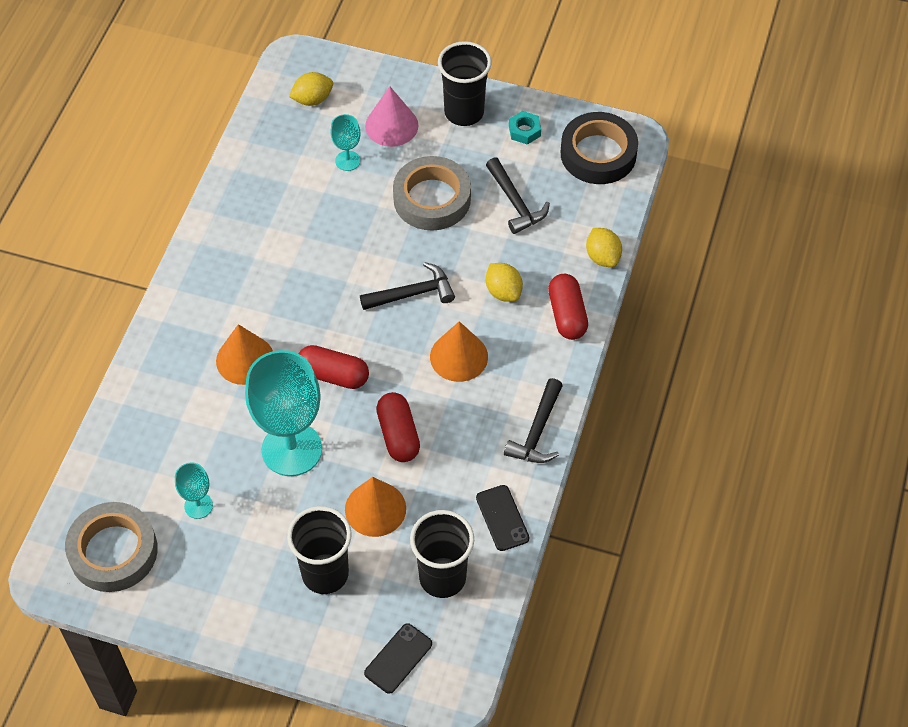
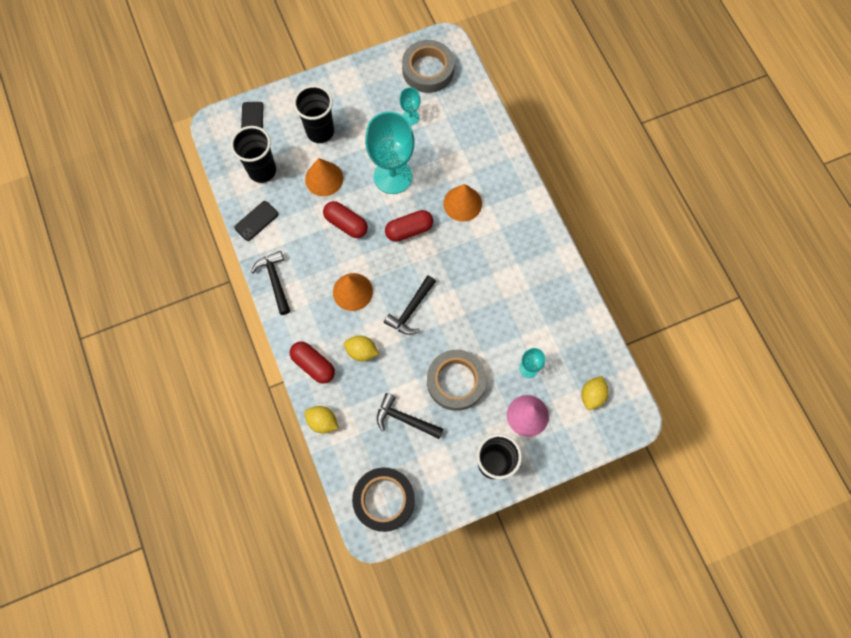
camera: 140 degrees right, 15 degrees up
(502, 518) = (256, 221): black phone -> black phone turned 75 degrees counterclockwise
(524, 131) = (444, 480): turquoise nut -> none

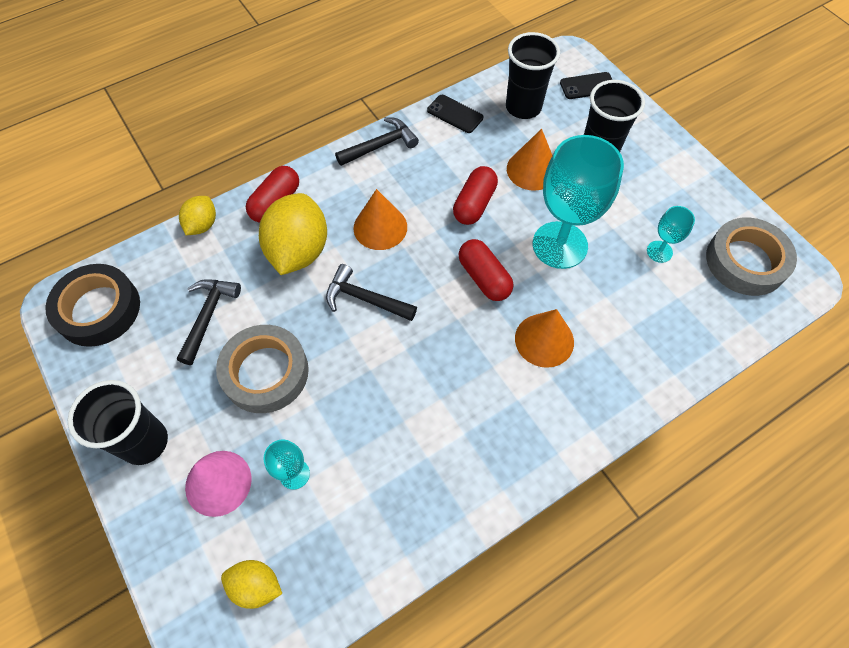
camera: 80 degrees right, 10 degrees down
(361, 351) = (298, 251): yellow lemon -> yellow lemon, size x1.88

